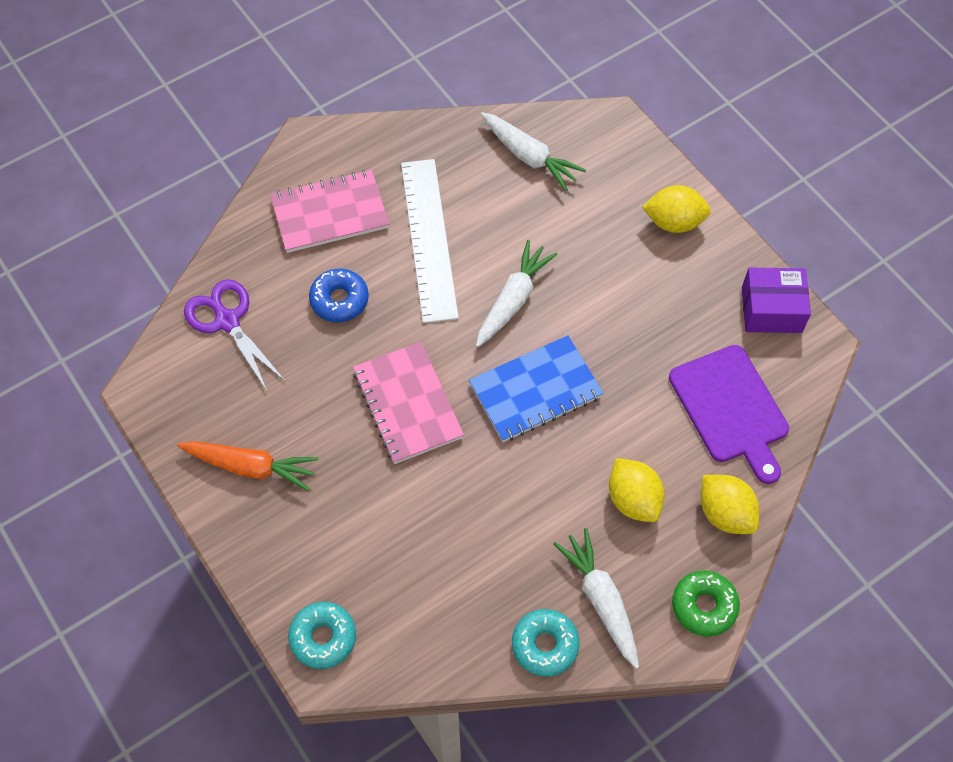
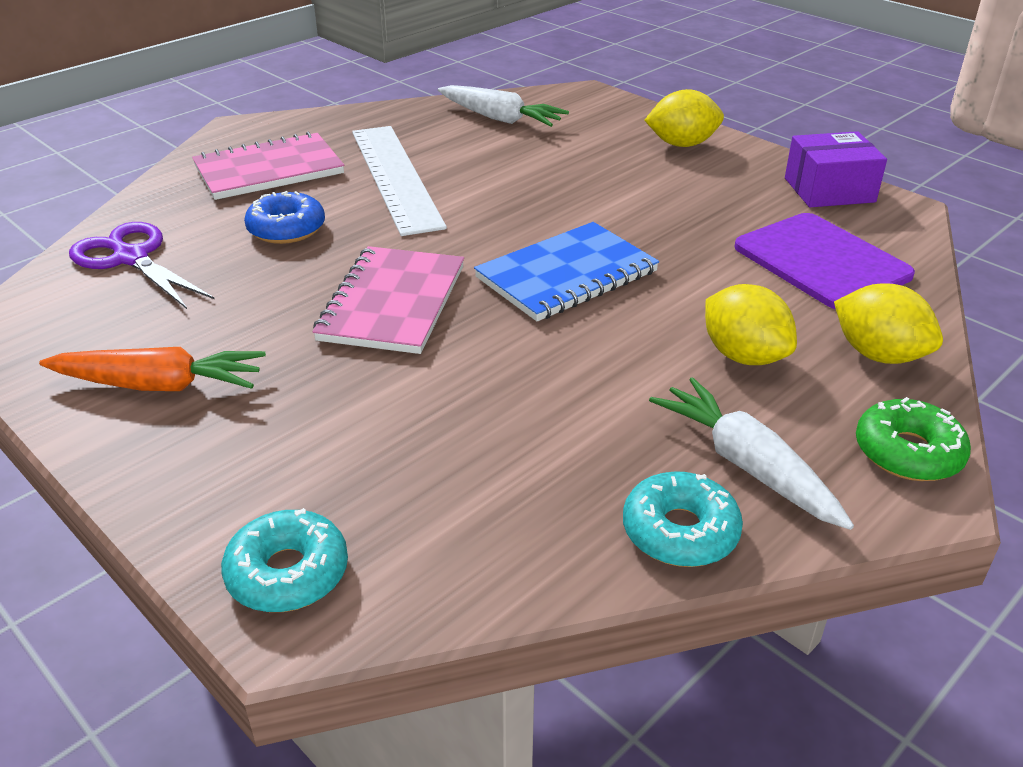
camera: 10 degrees left, 25 degrees down
(407, 404) = (393, 303): pink notebook -> pink notebook turned 45 degrees clockwise
(513, 300) = (512, 210): white carrot -> none

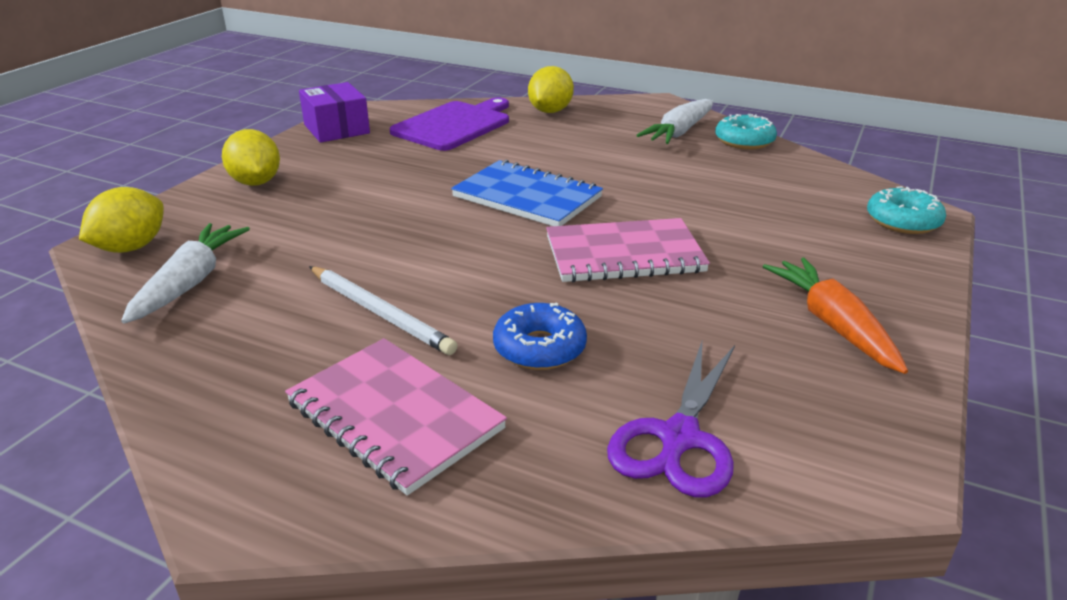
camera: 110 degrees left, 5 degrees down
(396, 177) = (380, 313): white ruler -> white pencil
(743, 356) = (581, 139): yellow lemon -> yellow lemon (131, 247)
(908, 452) = (631, 104): green donut -> none

